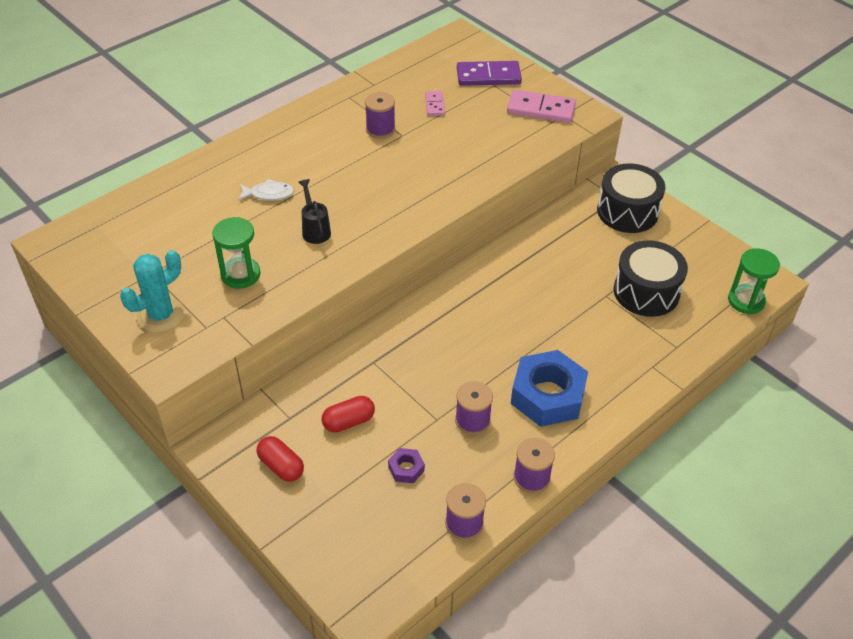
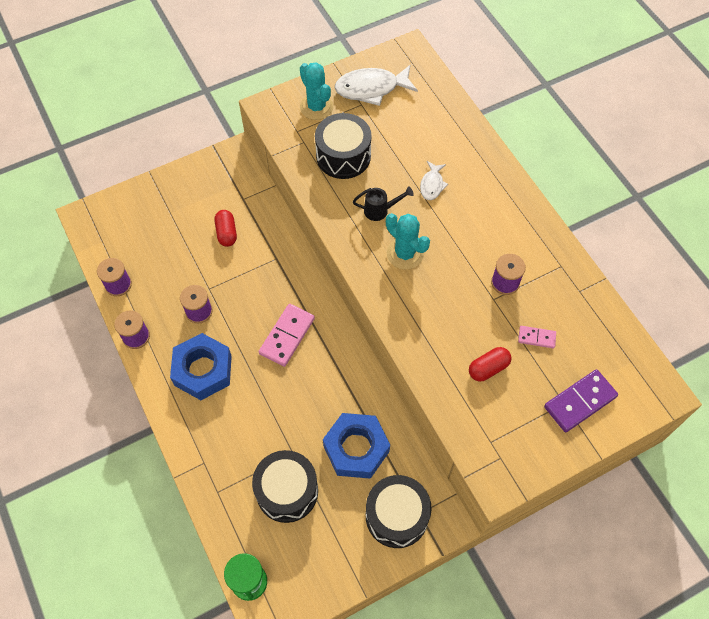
camera: 105 degrees right, 15 degrees up
(123, 267) = (371, 88): none -> white fish
(240, 274) = (343, 156): green hourglass -> black drum
(281, 466) = (204, 188): red capsule -> red capsule (488, 368)
(368, 202) = (405, 253): none -> turquoise cactus
(406, 468) = (174, 260): purple nut -> none
(488, 76) = (580, 401): purple domino -> purple domino turned 45 degrees clockwise
(541, 109) = (513, 437): pink domino -> pink domino (287, 336)
(577, 249) = (356, 449): none -> blue nut

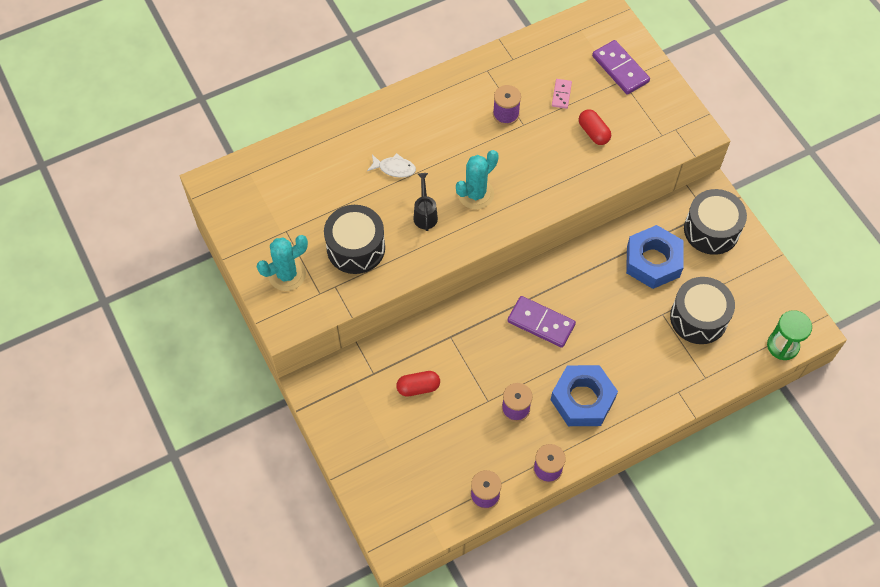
camera: 90 degrees left, 0 degrees up
(287, 336) = (541, 323): pink domino -> purple domino
(371, 88) = (264, 221): white fish -> none

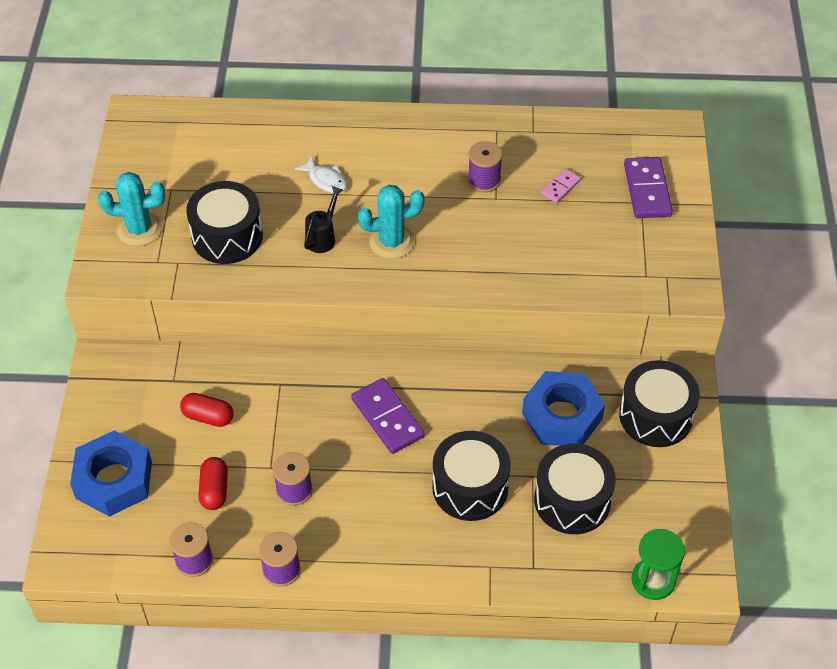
camera: 30 degrees right, 10 degrees down
(582, 399) = (374, 518): blue nut -> blue nut (114, 480)
(593, 133) = (568, 239): red capsule -> red capsule (214, 490)
(628, 344) = (470, 487): none -> black drum

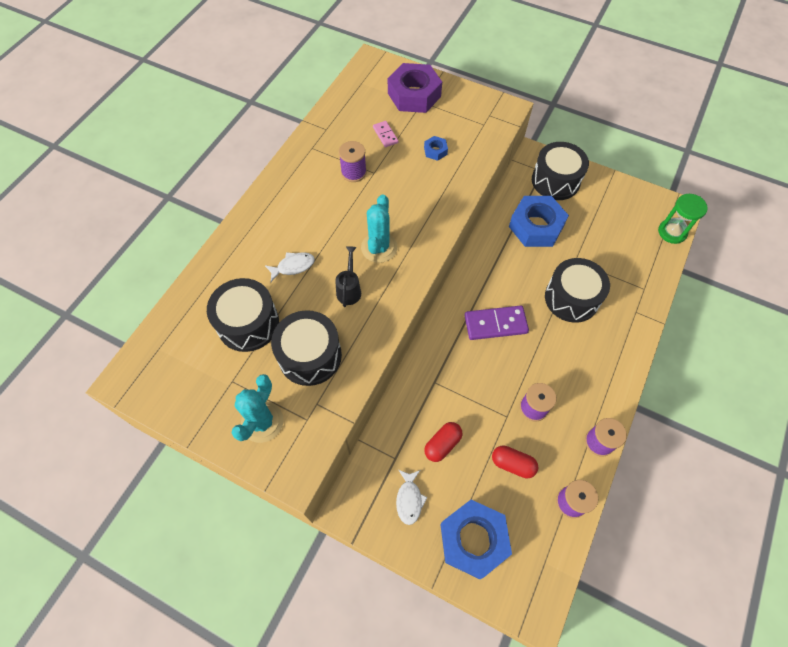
camera: 65 degrees left, 10 degrees up
(134, 409) = (409, 499): none -> white fish
(323, 237) = (349, 289): black watering can -> black watering can turned 45 degrees clockwise
(567, 243) = (435, 151): none -> blue nut
(572, 500) = (601, 248): black drum -> black drum (248, 323)
(647, 190) = (414, 95): purple domino -> purple nut

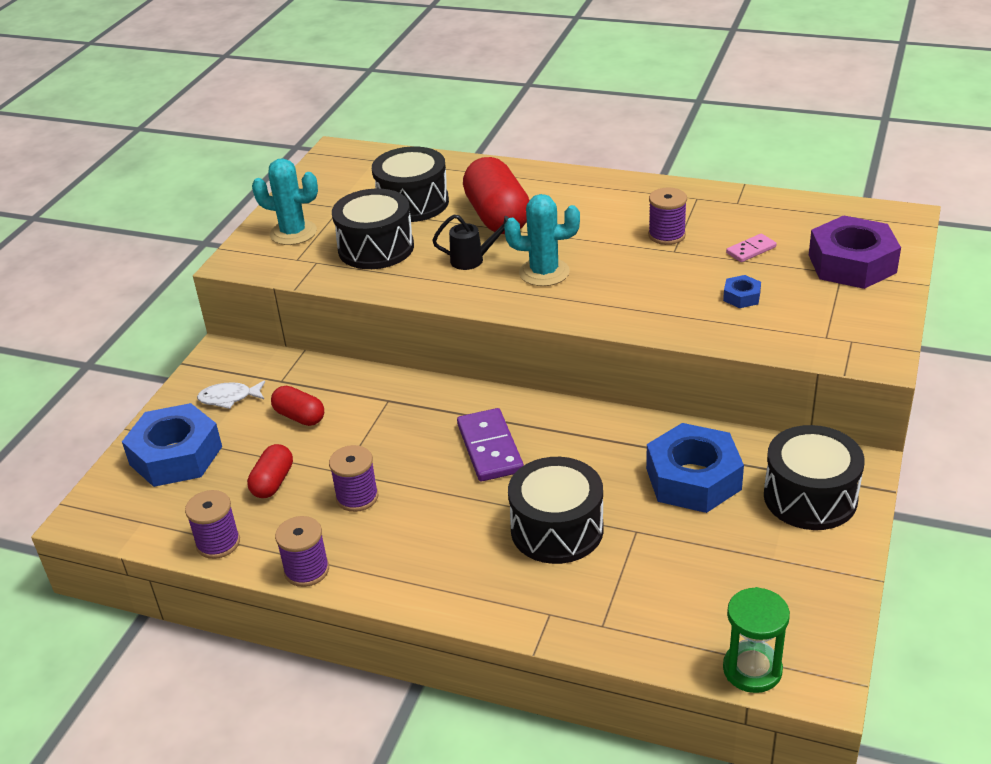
camera: 85 degrees right, 25 degrees down
(293, 266) = (497, 217): white fish -> red capsule

